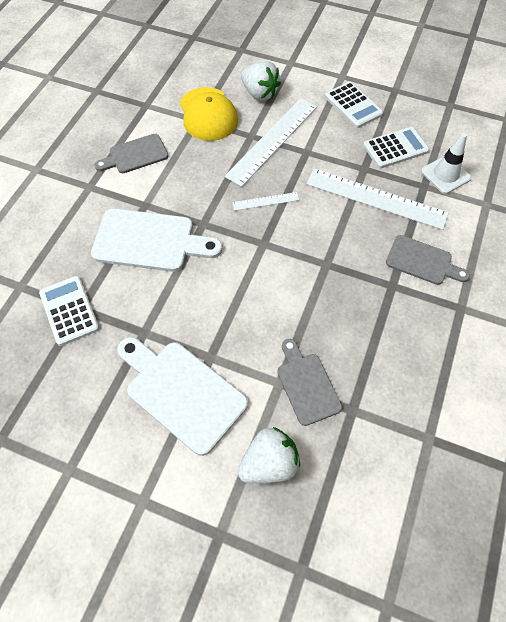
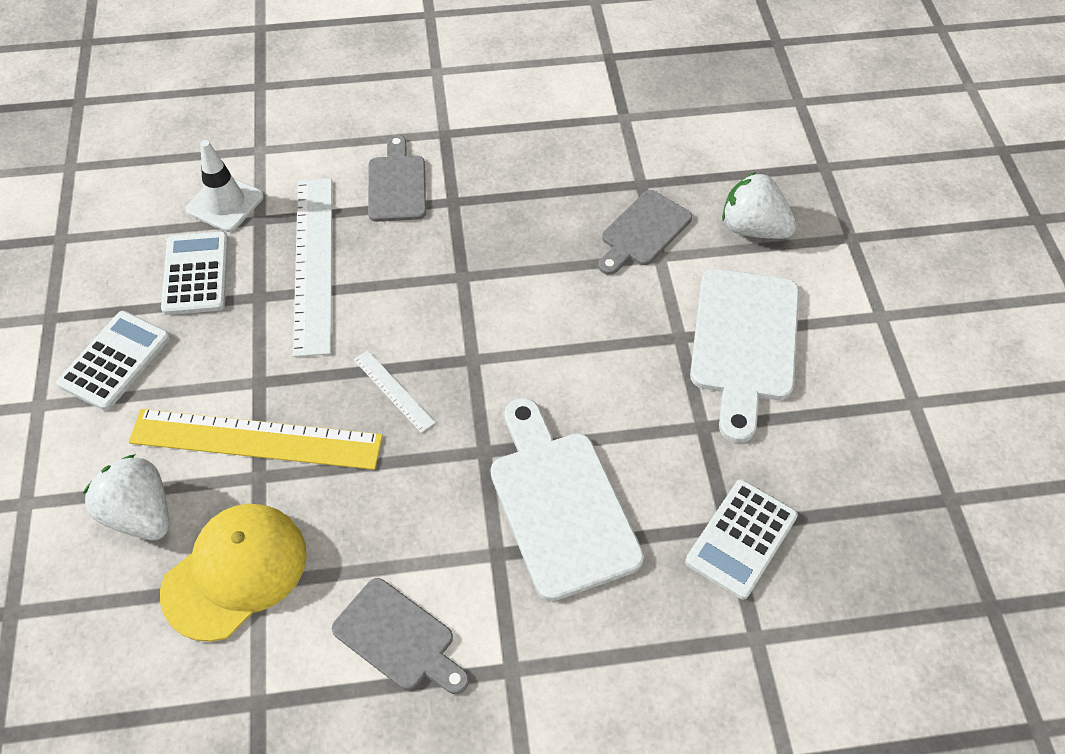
camera: 120 degrees left, 5 degrees down
(259, 93) = (140, 514): white strawberry -> white strawberry turned 60 degrees counterclockwise
(272, 140) = (256, 439): white ruler -> yellow ruler
(395, 148) = (196, 274): white calculator -> white calculator turned 45 degrees clockwise

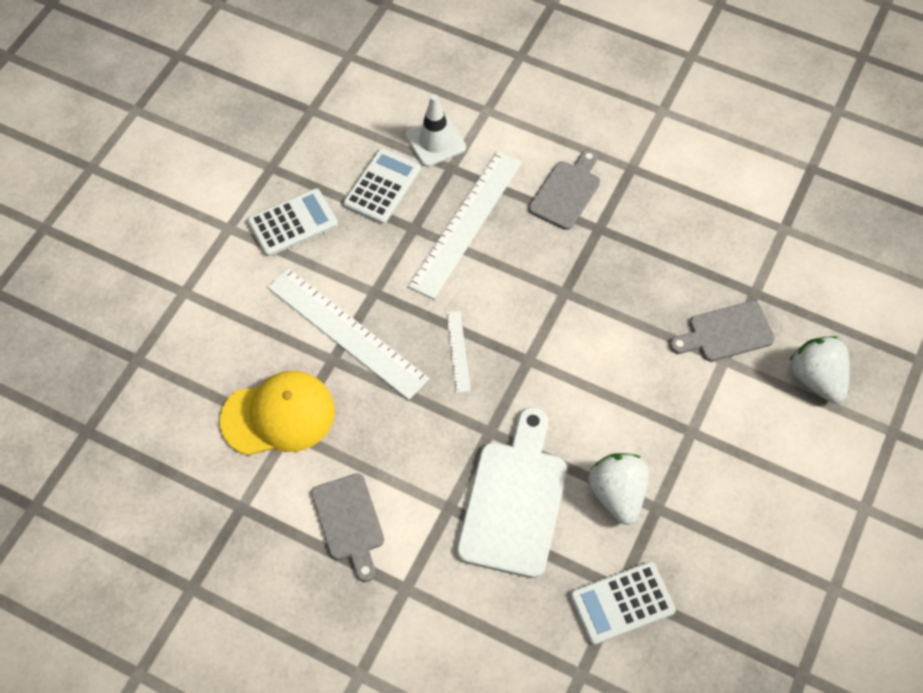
camera: 35 degrees right, 5 degrees up
(140, 514) = (245, 341): white strawberry -> white strawberry (617, 494)
(256, 439) = (346, 332): yellow ruler -> white ruler
(744, 343) = (736, 464): white cutting board -> none

